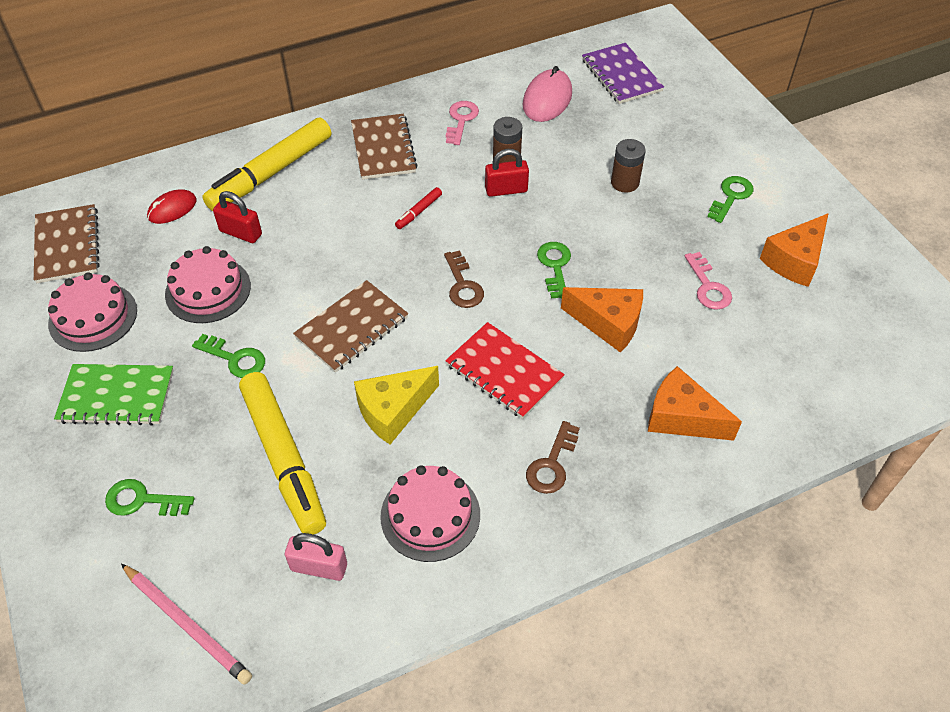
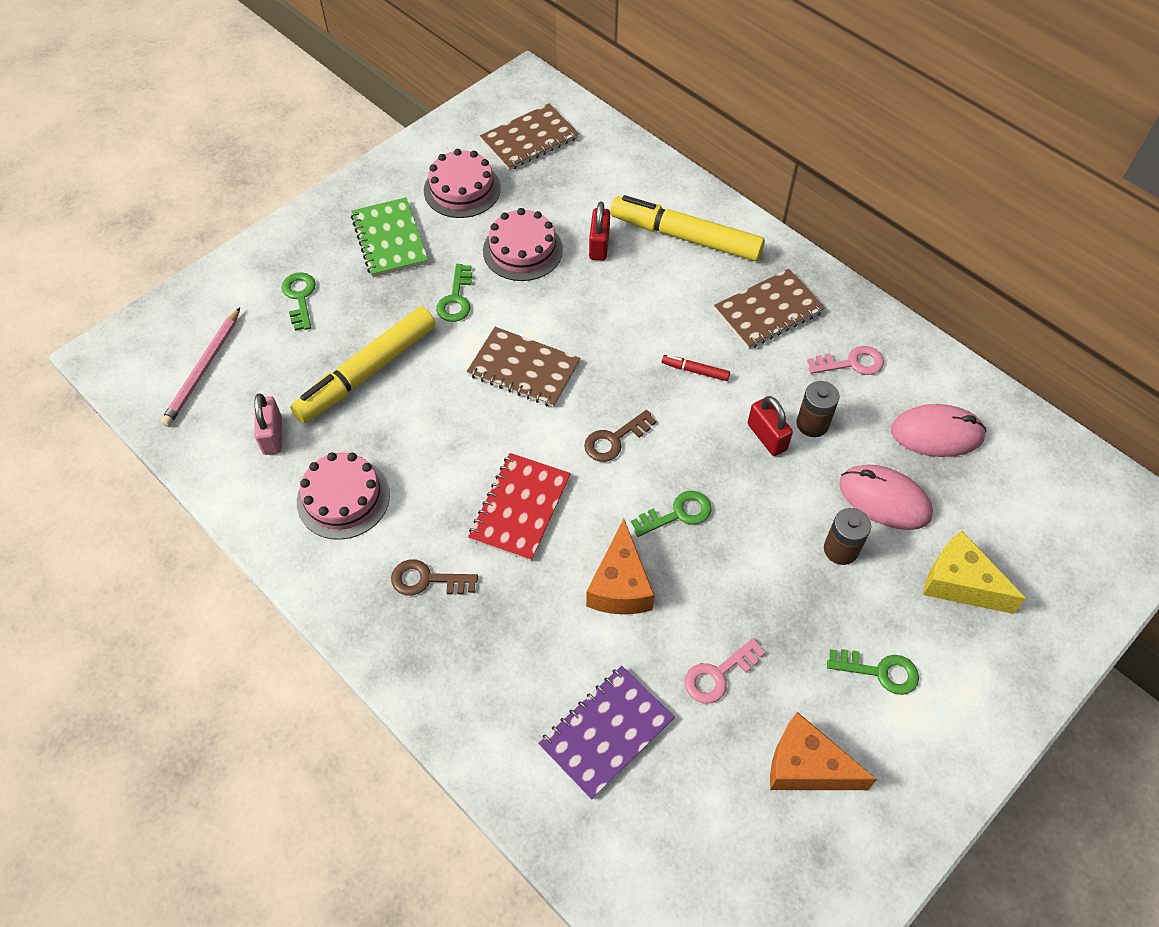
camera: 70 degrees right, 5 degrees up
(172, 209) = (604, 187): red mouse -> none
(393, 411) = (443, 433): yellow cheese -> yellow cheese (960, 583)
(591, 145) = (884, 499): none -> pink mouse
(621, 75) = (1030, 499): purple notebook -> purple notebook (606, 732)
(681, 417) = (523, 686): orange cheese -> none

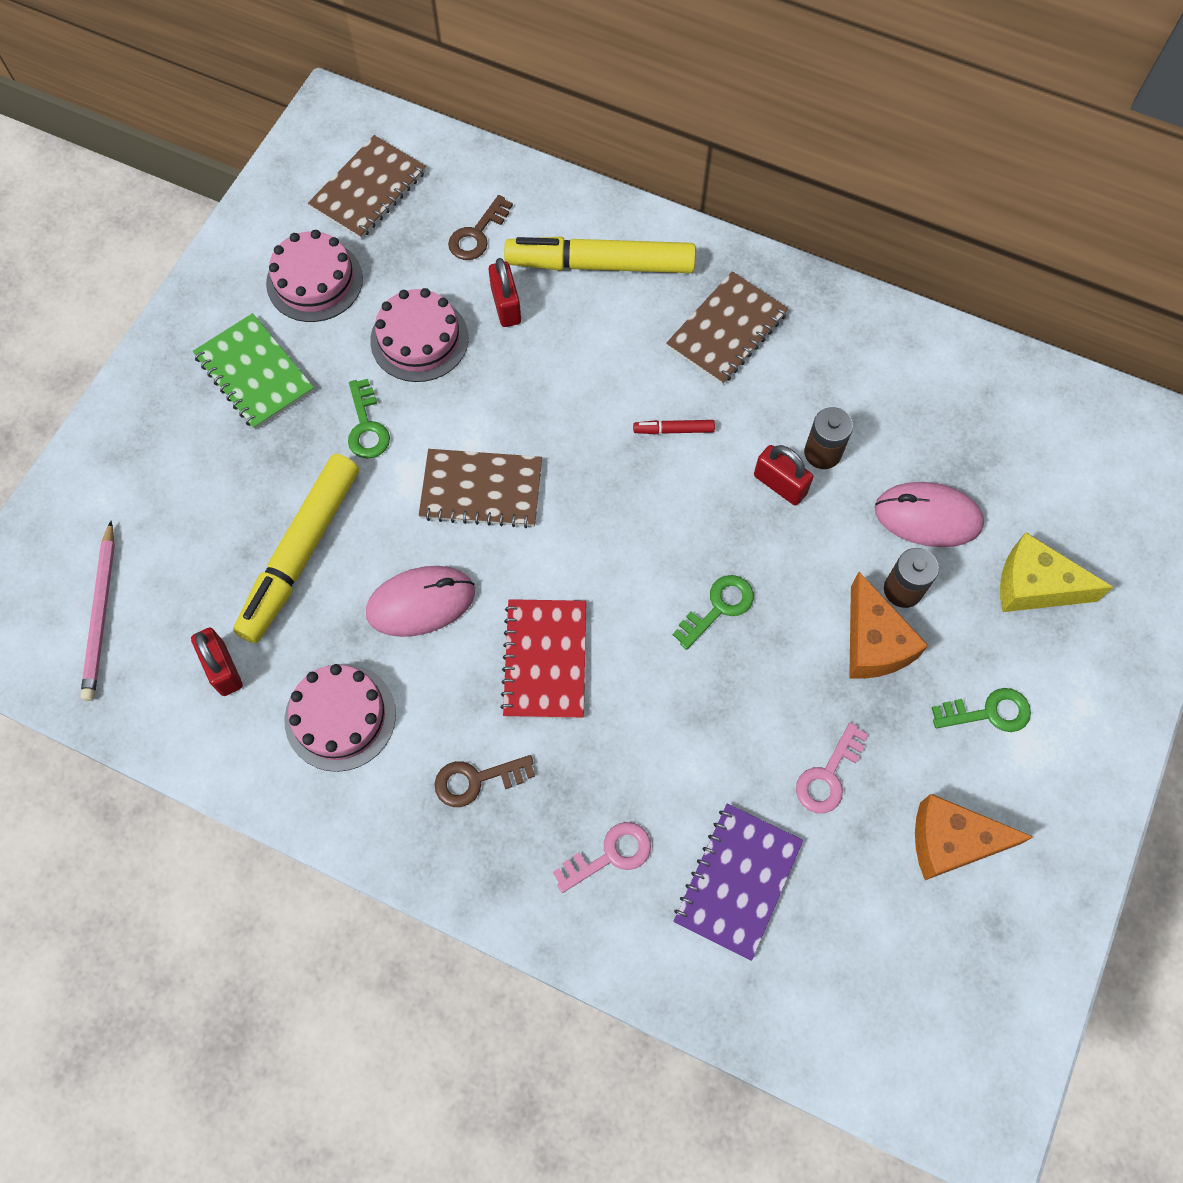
camera: 20 degrees left, 10 degrees up
(272, 435) = (223, 668): pink padlock -> red padlock
(300, 297) = (178, 483): green key -> none
(614, 439) = (617, 543): brown key -> brown key (477, 234)
(620, 585) = (688, 712): orange cheese -> orange cheese (873, 643)
(851, 363) = (838, 366): pink key -> pink key (610, 855)
(937, 433) = (955, 421): pink mouse -> pink mouse (421, 602)

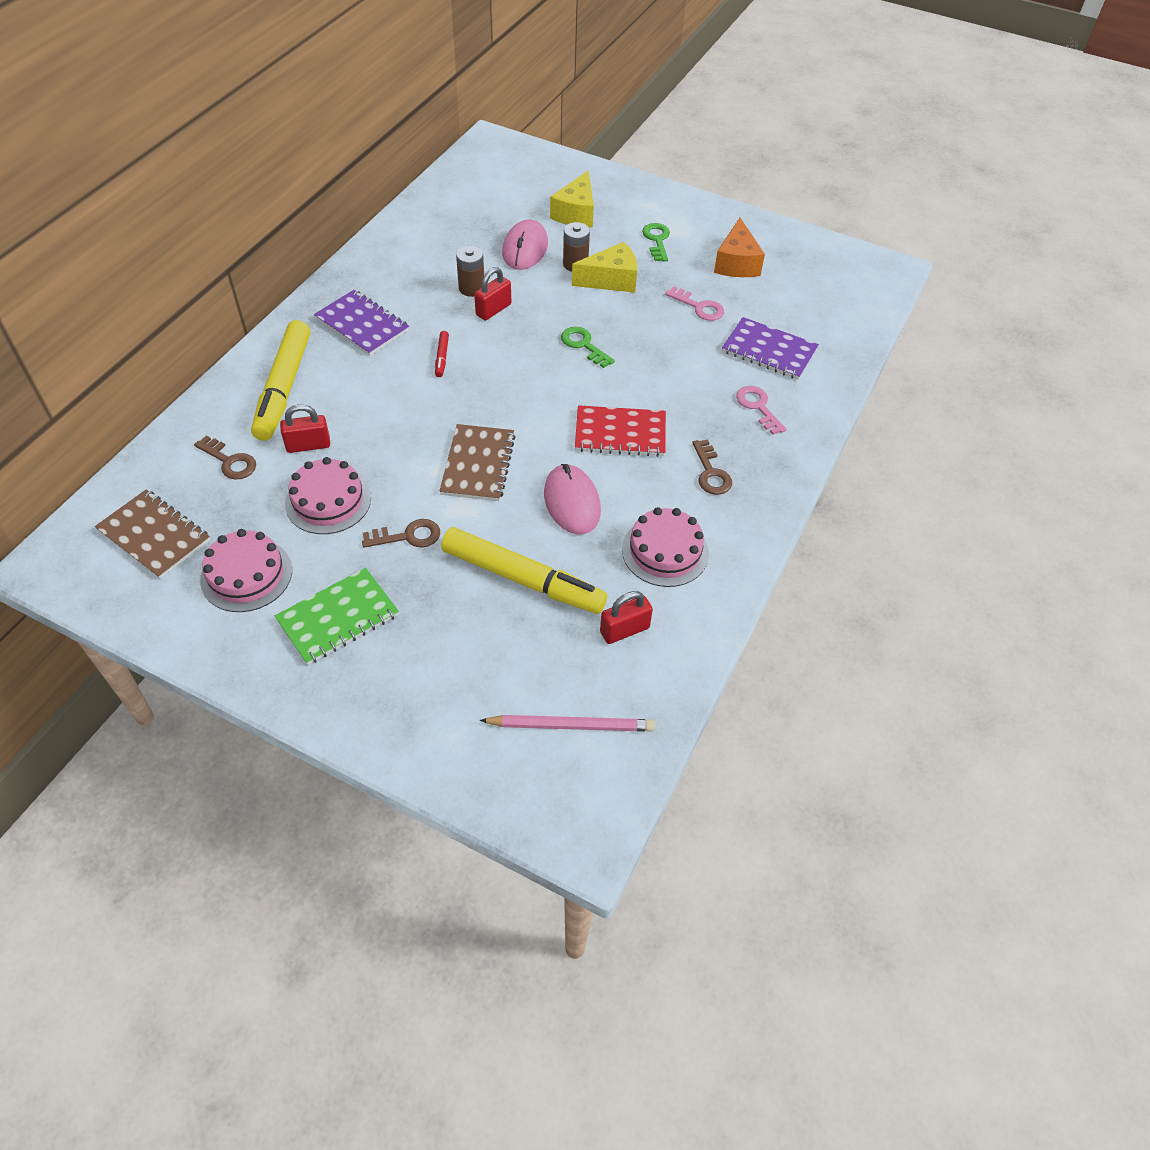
camera: 90 degrees left, 15 degrees down
(366, 426) = (408, 536): green key -> brown key
(727, 330) = (362, 325): brown notebook -> purple notebook
(873, 643) = (611, 280): orange cheese -> yellow cheese

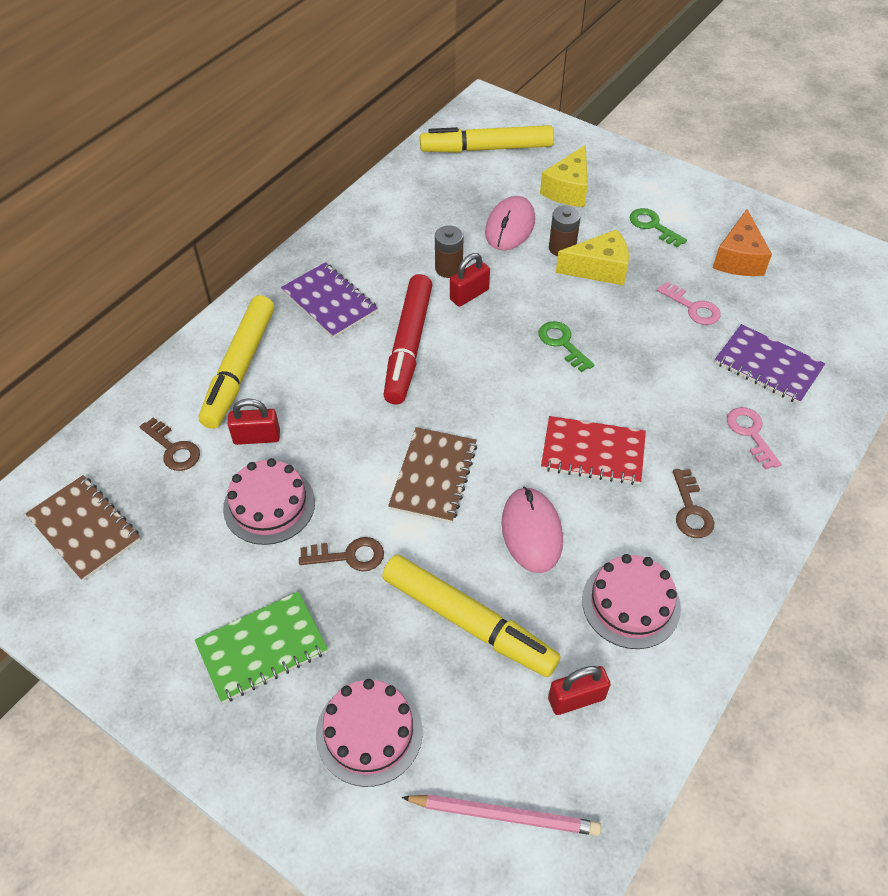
camera: 10 degrees right, 0 degrees up
(246, 575) = (172, 585): pink cake -> pink cake (369, 732)
(442, 357) = (409, 346): red marker -> red marker, size x2.47
(495, 181) = (486, 149): none -> yellow marker
(657, 240) = (653, 226): green key -> green key turned 45 degrees counterclockwise

